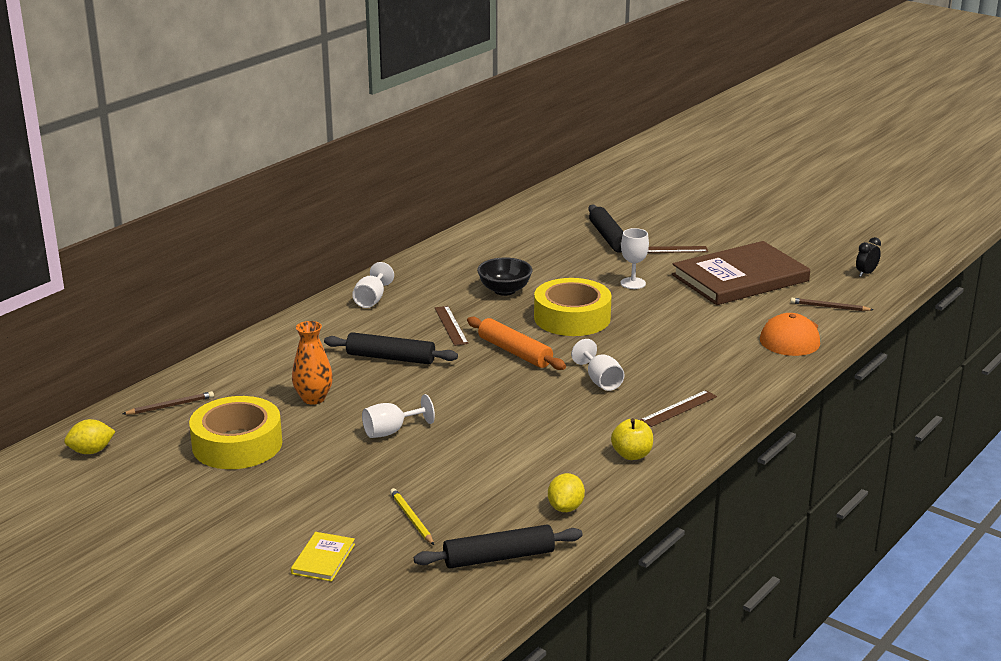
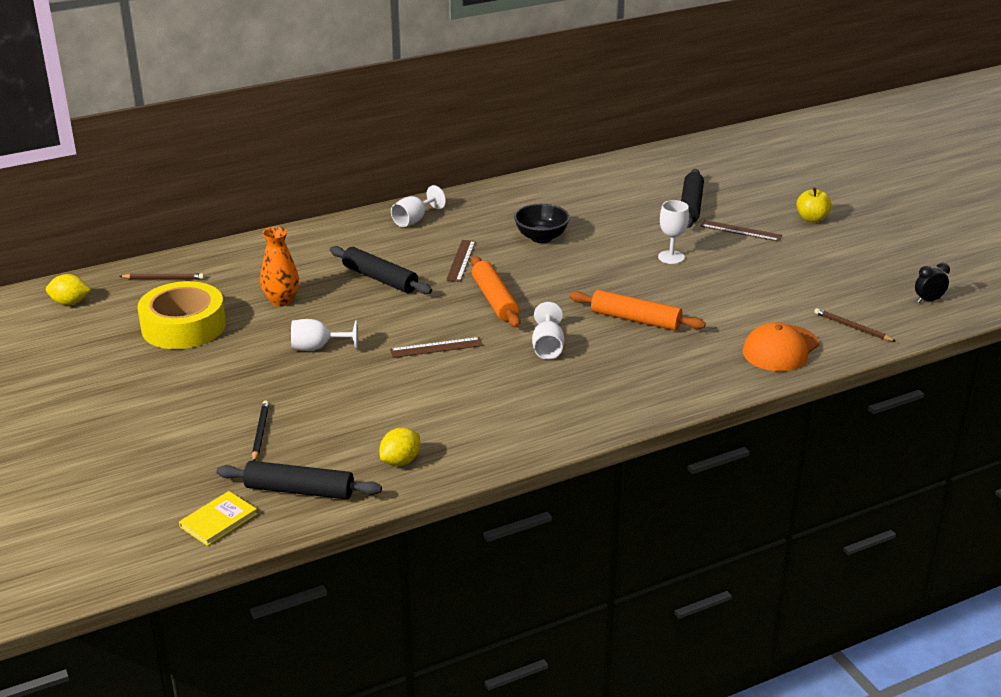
camera: 25 degrees right, 5 degrees up
(323, 559) = (157, 448): yellow book -> yellow book (218, 520)
(411, 519) = (260, 433): yellow pencil -> black pencil
(572, 318) = (579, 278): yellow tape -> none
(632, 455) = (508, 427): yellow apple -> yellow apple (812, 219)
(652, 341) = (635, 319): none -> orange rolling pin
(678, 408) = (596, 393): brown ruler -> brown ruler (436, 347)
(740, 278) = (786, 276): brown book -> none

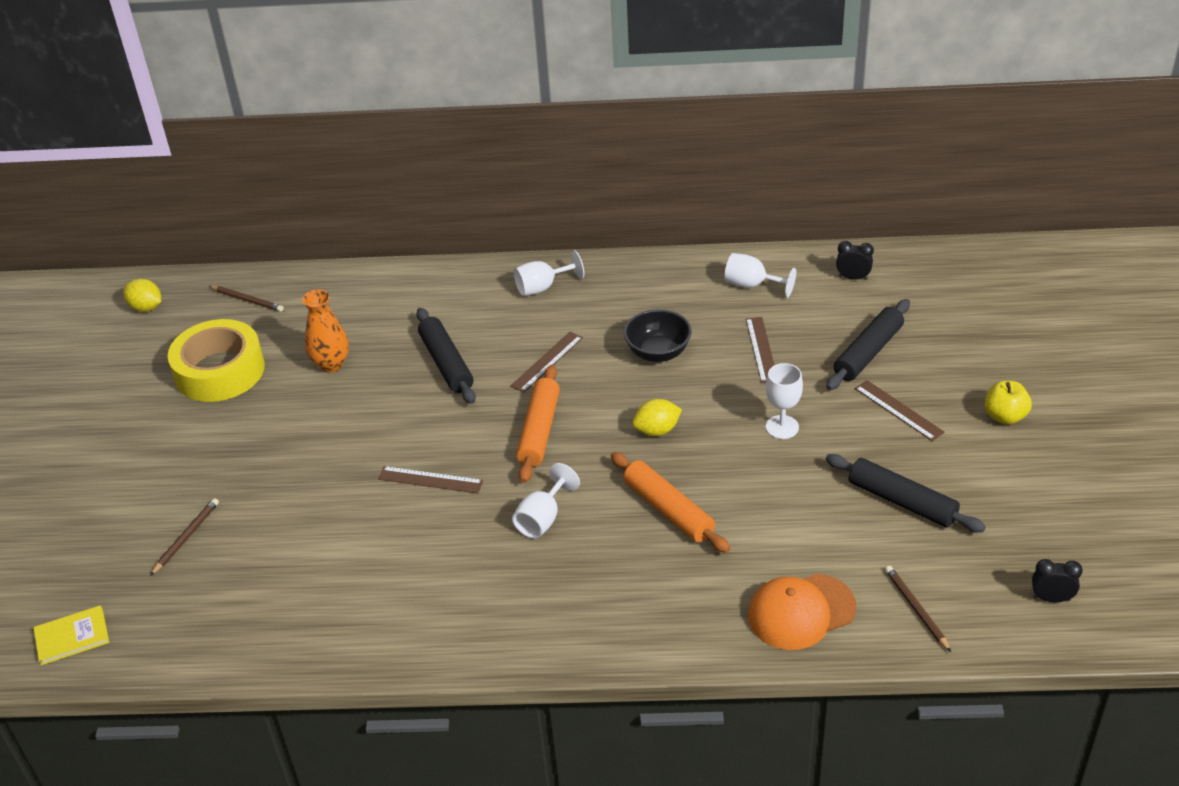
camera: 30 degrees right, 10 degrees up
(260, 433) = (186, 537): black pencil -> brown pencil
(299, 490) = (166, 627): black rolling pin -> black rolling pin (902, 501)
(317, 348) = (318, 441): white goblet -> white goblet (752, 285)
(400, 461) = (282, 625): yellow lemon -> yellow lemon (657, 430)
(615, 220) = (761, 349): none -> brown ruler
(641, 169) = (853, 278): none -> black clock

